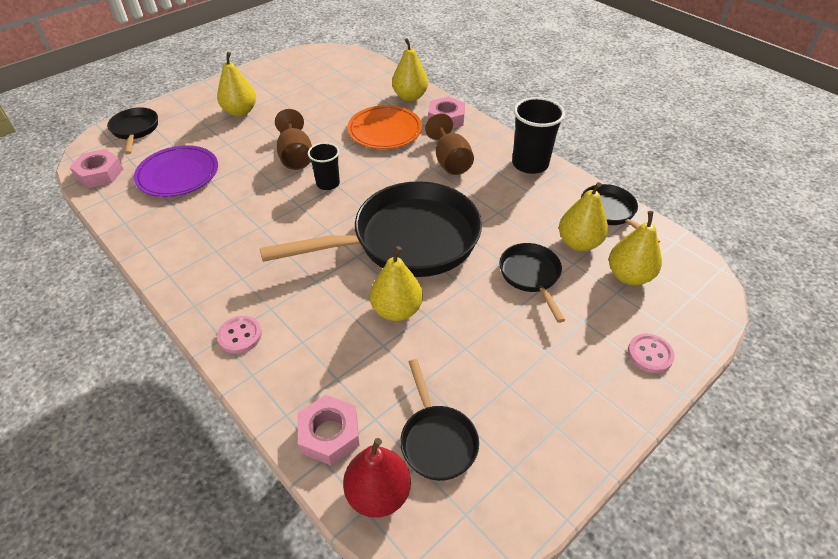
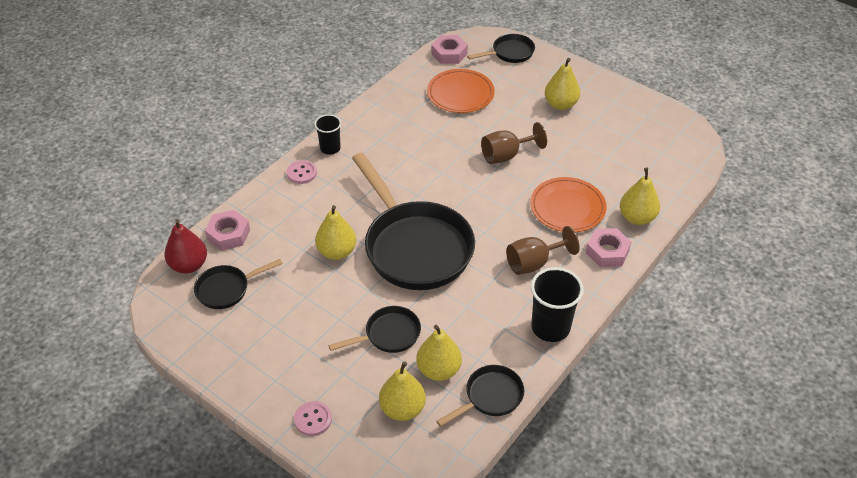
camera: 80 degrees right, 0 degrees up
(178, 174) = (460, 94): purple plate -> orange plate
(328, 183) = (475, 184): black cup -> black cup (330, 148)

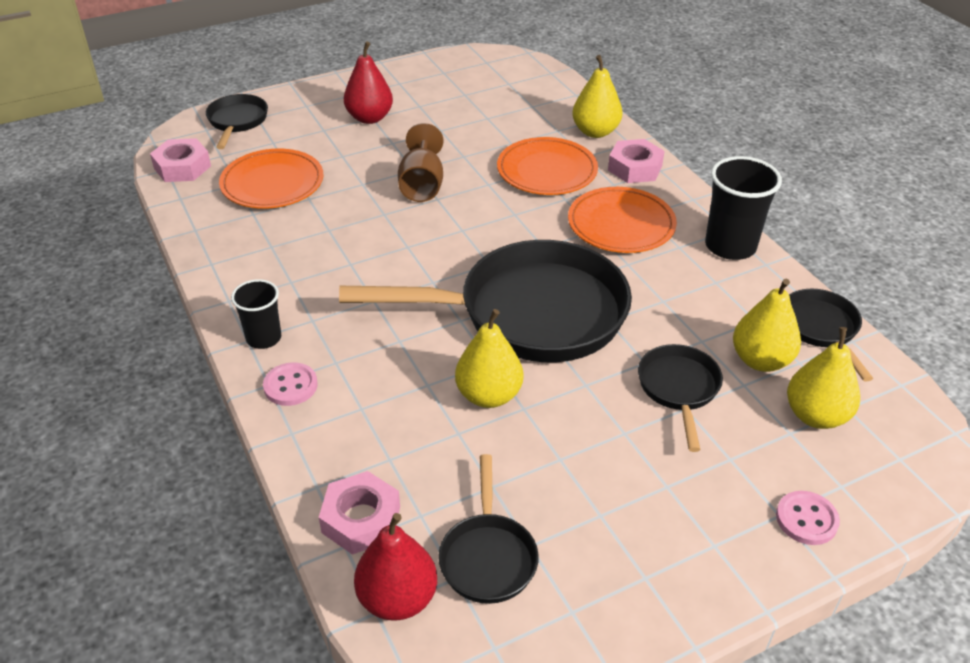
camera: 65 degrees left, 5 degrees down
(534, 263) = (621, 224): brown goblet -> orange plate
(560, 104) = (369, 118): yellow pear -> red pear

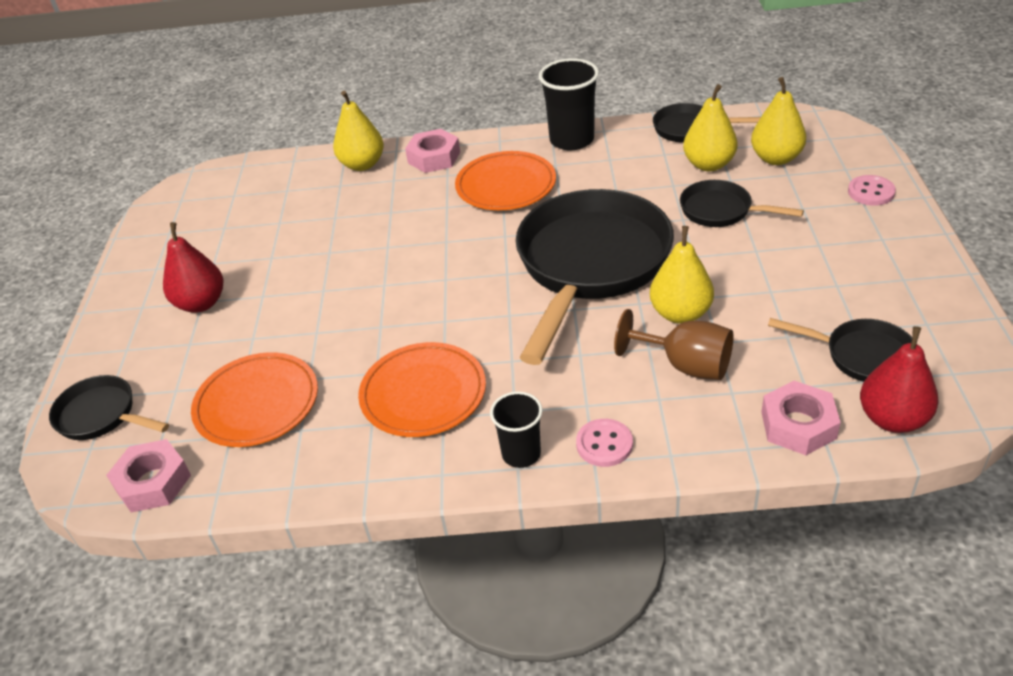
camera: 60 degrees left, 0 degrees up
(422, 185) = (354, 290): brown goblet -> brown goblet (685, 365)
(547, 171) = (397, 206): orange plate -> orange plate (423, 394)

